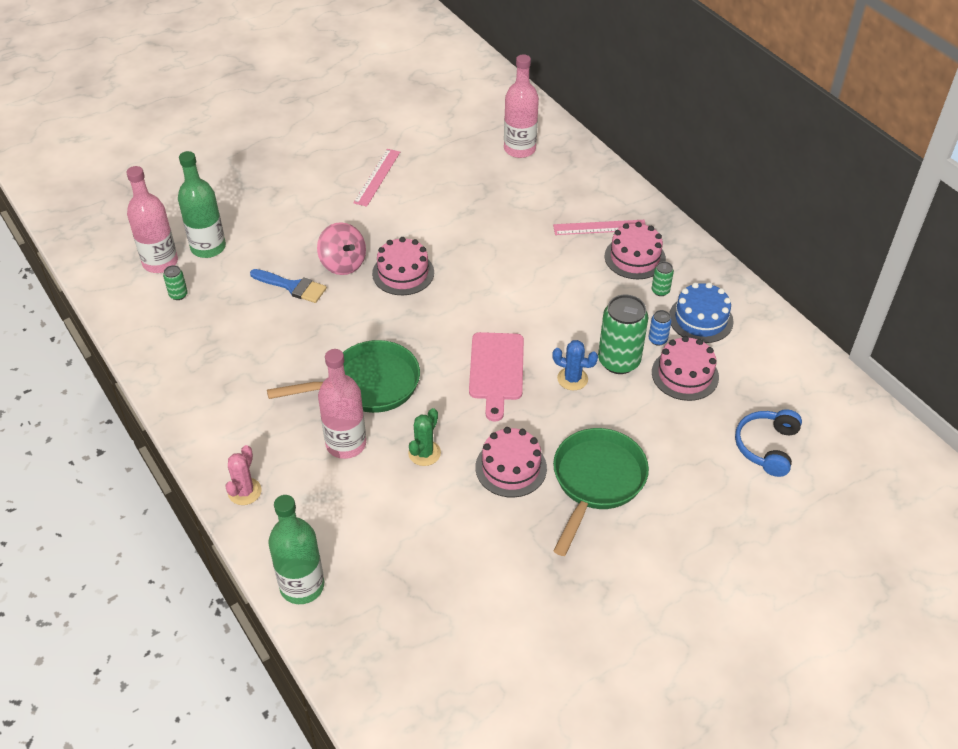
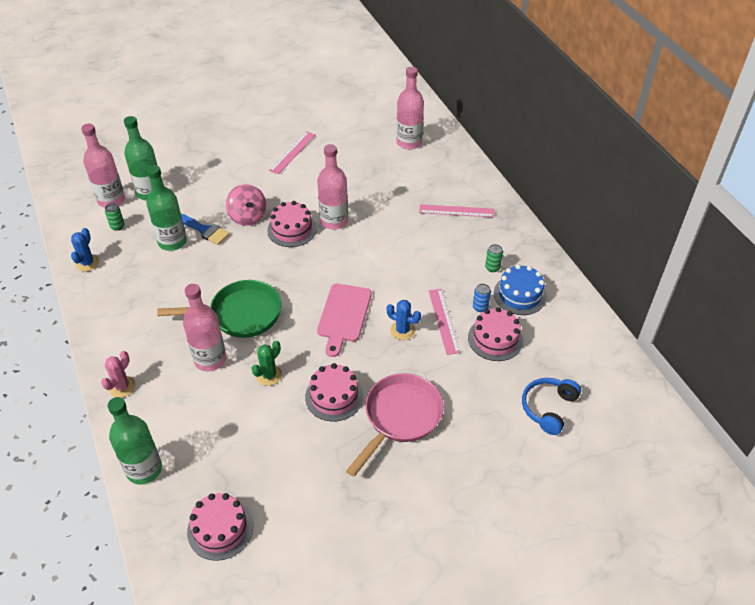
camera: 10 degrees right, 0 degrees up
(153, 345) = (87, 263): none -> blue cactus
(255, 306) = (172, 242): none -> green bottle
(453, 257) = (334, 221): none -> pink bottle
(596, 481) = (400, 417): green pan -> pink pan
(619, 361) = (444, 321): green can -> pink ruler
(635, 257) = (478, 238): pink cake -> pink cake (220, 529)

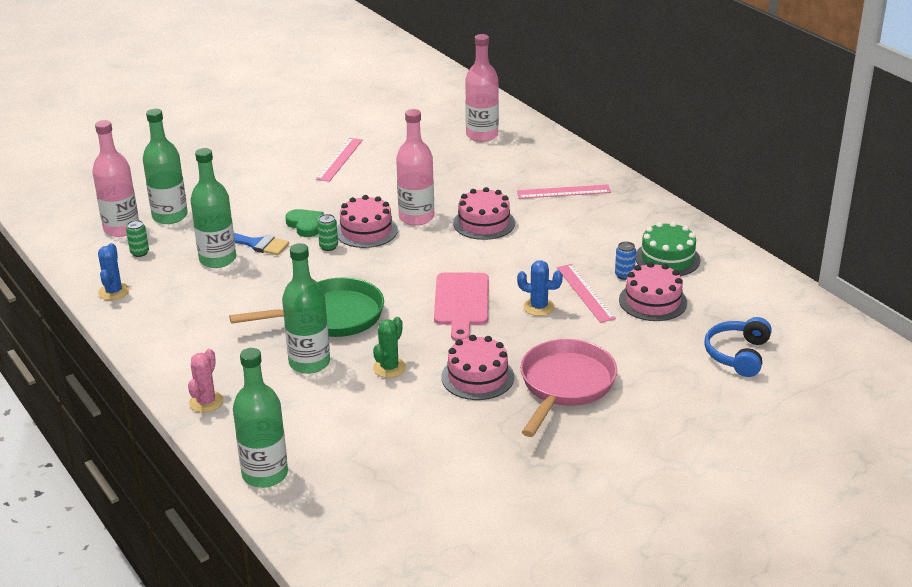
camera: 10 degrees left, 15 degrees down
(210, 359) = (309, 363): pink bottle -> green bottle
(220, 529) = (382, 515): pink cake -> pink cake (484, 223)
(248, 216) = (305, 225): pink spinning top -> green heart
(492, 267) = (626, 238): green can -> green can (328, 247)
(520, 295) = (667, 258): blue cake -> green cake

